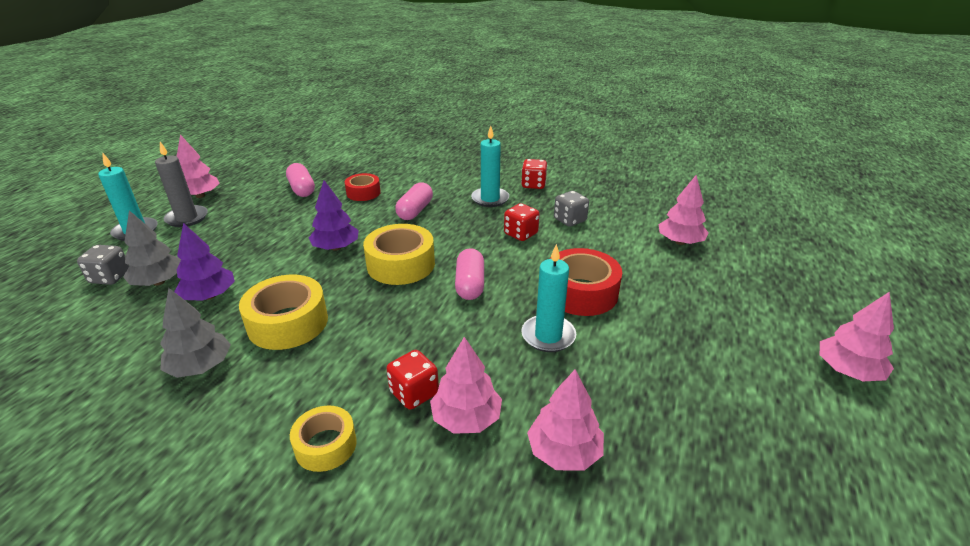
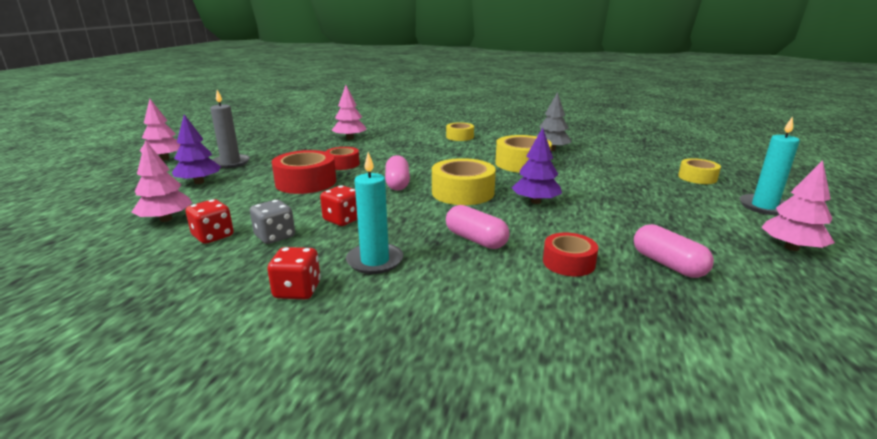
camera: 175 degrees right, 10 degrees down
(110, 277) = (697, 177): grey dice -> yellow tape
(159, 282) = (652, 176): grey tree -> none
(187, 218) = (741, 220): grey candle -> grey candle (231, 163)
(209, 296) = (598, 172): purple tree -> purple tree (199, 182)
(414, 393) = (424, 147): red dice -> red dice (213, 236)
(415, 211) = (476, 240): pink capsule -> pink capsule turned 60 degrees counterclockwise
(466, 418) = (395, 143): pink tree -> none
(548, 336) = (343, 164): turquoise candle -> red tape

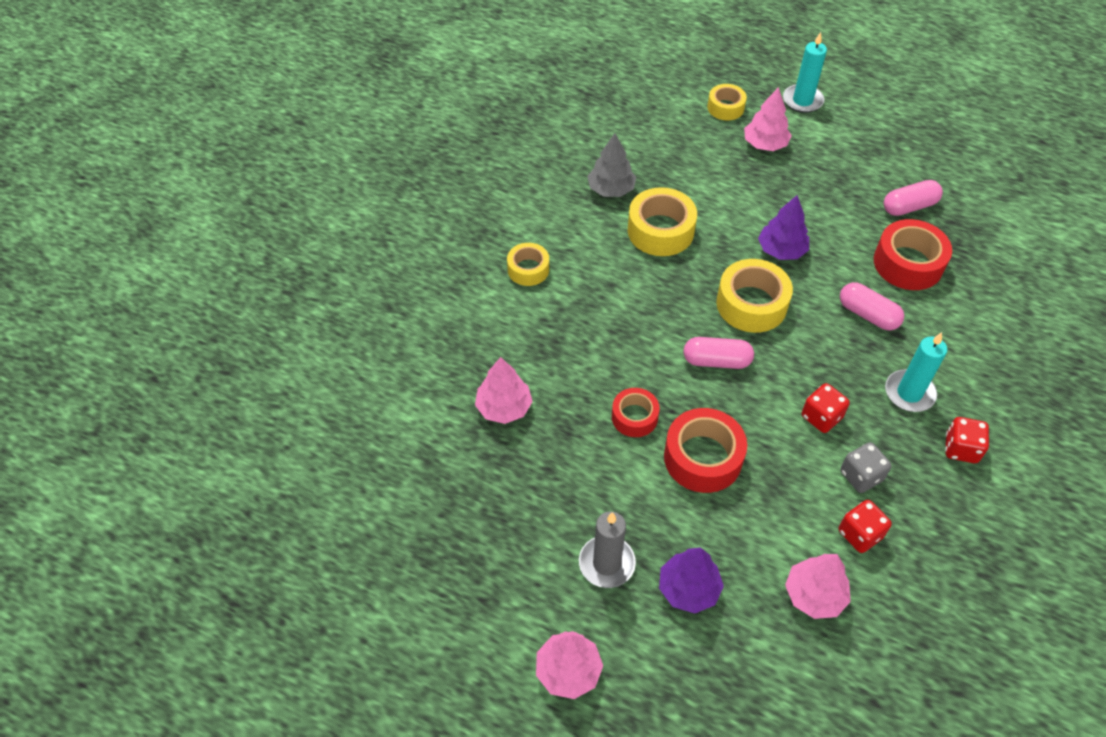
camera: 80 degrees left, 30 degrees up
(476, 240) = (867, 315): pink capsule -> pink capsule turned 75 degrees clockwise
(568, 262) = (908, 263): red tape -> red tape, size x1.64
(791, 247) = (880, 127): pink tree -> pink tree (765, 144)

